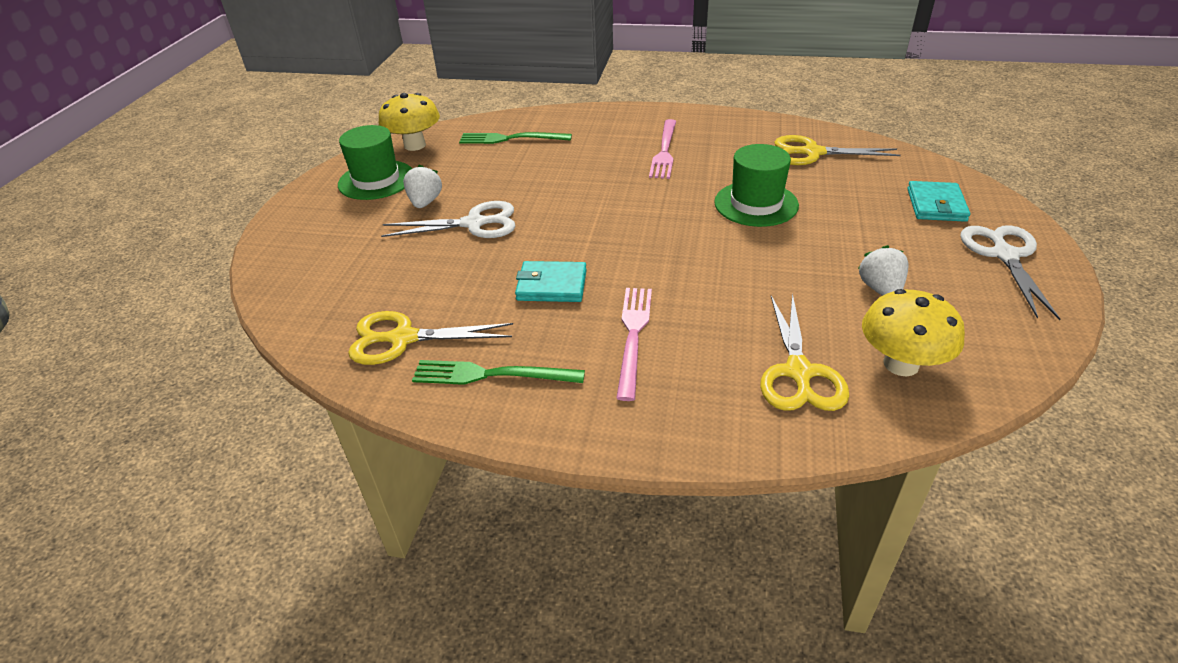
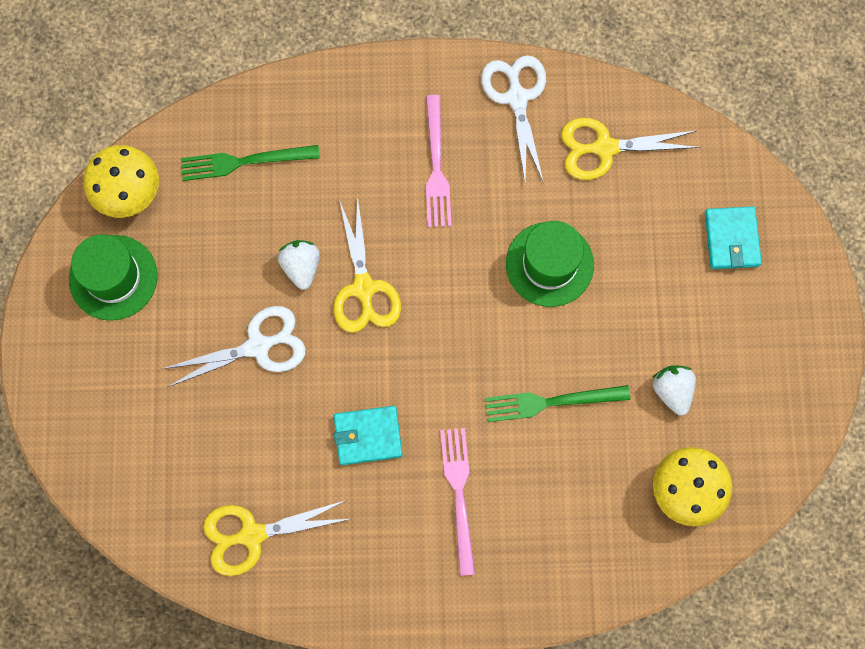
camera: 15 degrees left, 35 degrees up
(425, 202) = (189, 314): white strawberry -> white strawberry (301, 267)
(492, 374) = (348, 565): green fork -> green fork (551, 402)
(799, 372) = (603, 515): yellow scissors -> yellow scissors (364, 288)
(1004, 255) = (787, 319): white scissors -> white scissors (517, 98)

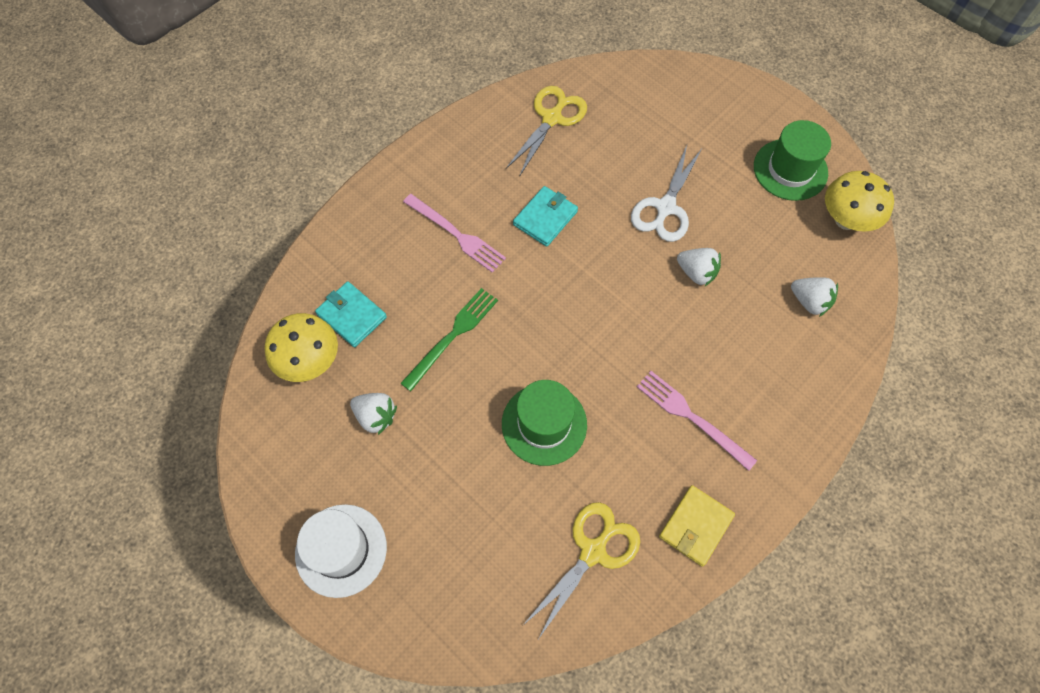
camera: 135 degrees right, 10 degrees down
(244, 161) = (809, 302): green fork -> white strawberry
(364, 288) = (645, 296): yellow scissors -> none
(517, 98) = (695, 526): white scissors -> yellow wallet
(731, 239) = (430, 572): turquoise wallet -> turquoise wallet (352, 316)
(782, 312) = (341, 550): none -> white hat

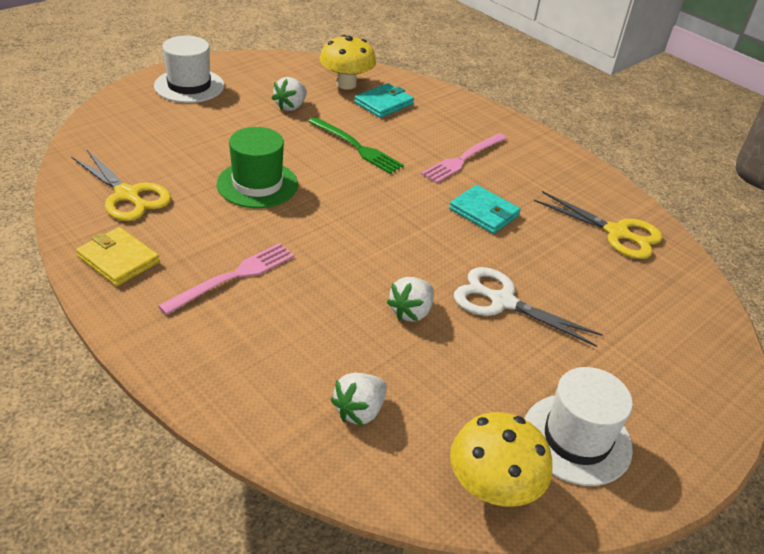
camera: 90 degrees right, 25 degrees down
(790, 169) = (576, 439): green hat -> white hat

